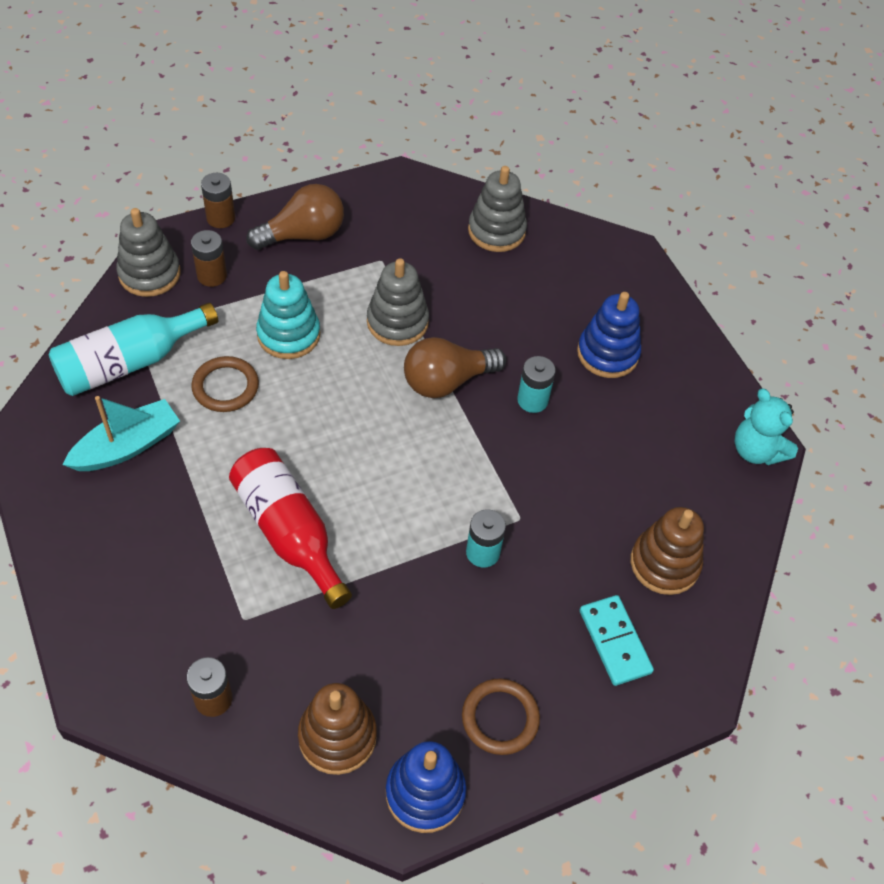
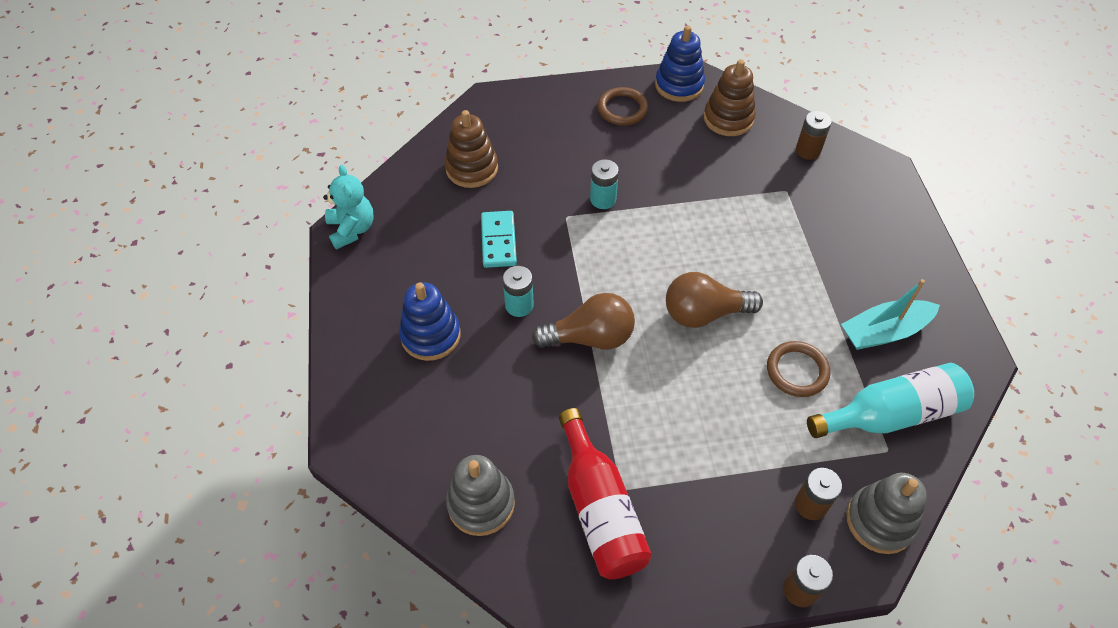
camera: 160 degrees left, 0 degrees up
(288, 335) = (733, 415): turquoise stacking toy -> none
(289, 533) = (748, 239): red bottle -> red bottle (600, 509)
(303, 235) = (704, 543): brown light bulb -> brown light bulb (704, 313)
(397, 322) = (621, 408): grey stacking toy -> none
(615, 641) = (530, 132): turquoise domino -> turquoise domino (498, 241)

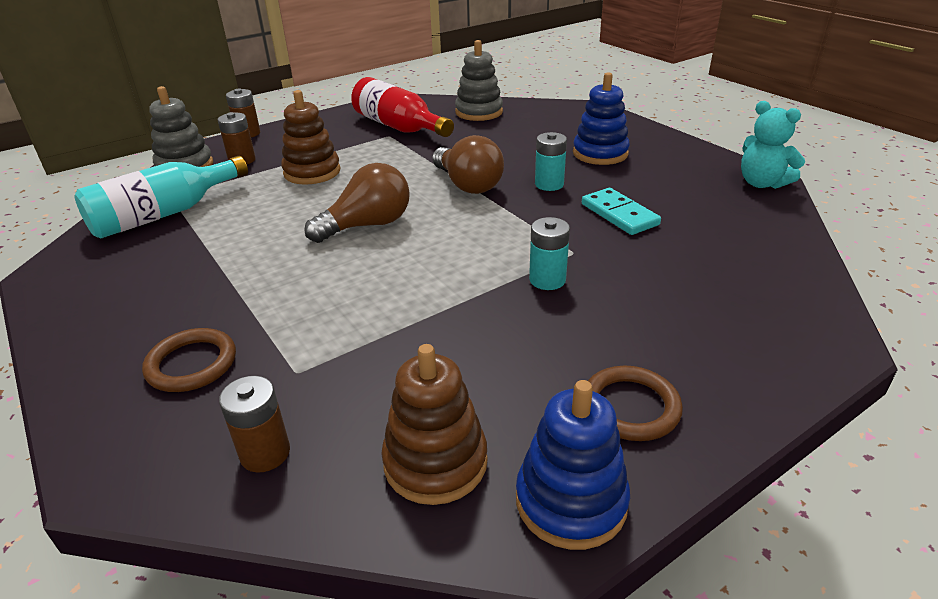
camera: 155 degrees right, 20 degrees down
(472, 168) = (731, 259): brown stacking toy -> brown stacking toy (312, 172)
(590, 337) = (468, 185): brown light bulb -> brown light bulb turned 90 degrees counterclockwise
(797, 371) = (259, 215): brown ring -> brown ring (192, 364)
(884, 332) = (159, 265): turquoise boat -> none

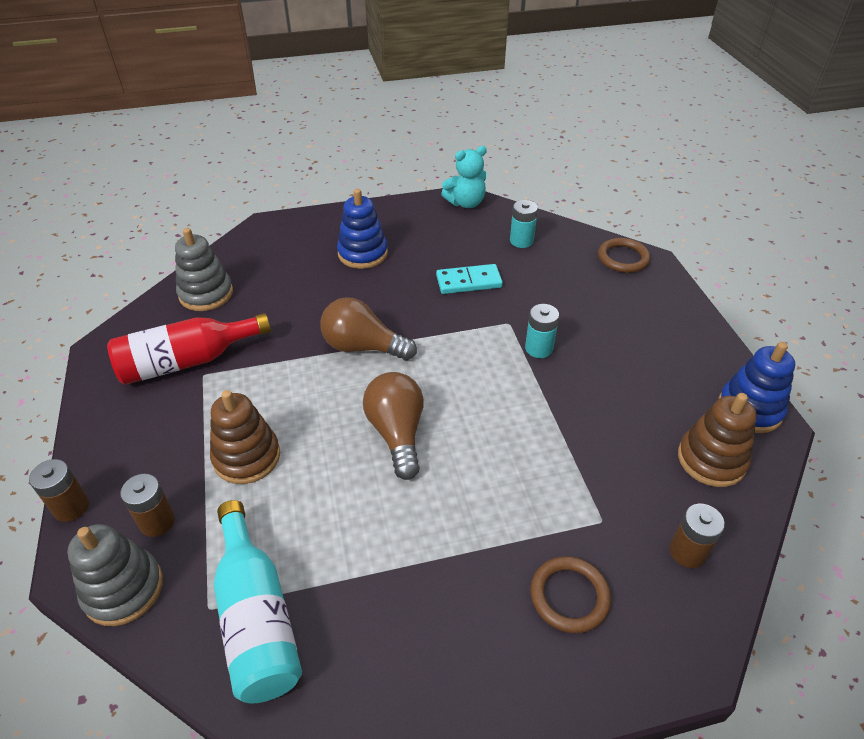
camera: 70 degrees left, 10 degrees up
(468, 185) = (363, 347): brown light bulb -> brown light bulb turned 150 degrees counterclockwise
(549, 184) = (397, 299): turquoise battery -> turquoise battery (521, 241)
(630, 407) = (682, 358): brown ring -> brown ring (623, 258)

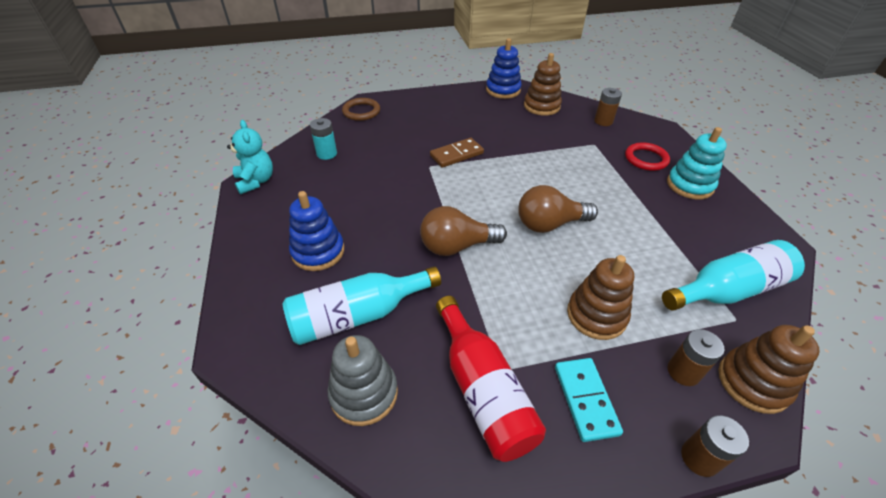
camera: 90 degrees left, 0 degrees up
(123, 589) = (753, 382): grey stacking toy -> brown stacking toy
(282, 284) = (358, 315): none -> turquoise bottle
(363, 347) = (457, 246): brown light bulb -> brown light bulb turned 60 degrees clockwise
(468, 281) = (376, 184): turquoise domino -> turquoise domino (585, 400)
(496, 649) = (689, 185): none -> turquoise stacking toy
(539, 348) = (456, 155): turquoise battery -> brown domino
(569, 596) = (646, 159): brown ring -> red ring

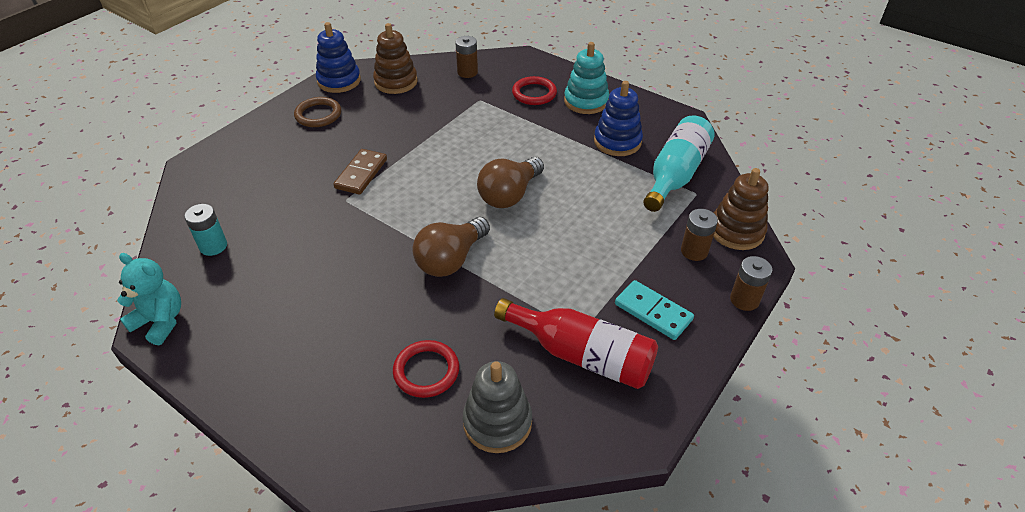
camera: 40 degrees left, 0 degrees up
(318, 252) = (323, 345): blue stacking toy -> blue stacking toy (617, 142)
(358, 315) = (426, 371): turquoise bottle -> red ring
(361, 111) = (199, 178): brown ring -> brown ring (318, 115)
(596, 315) = (609, 248): brown stacking toy -> none

